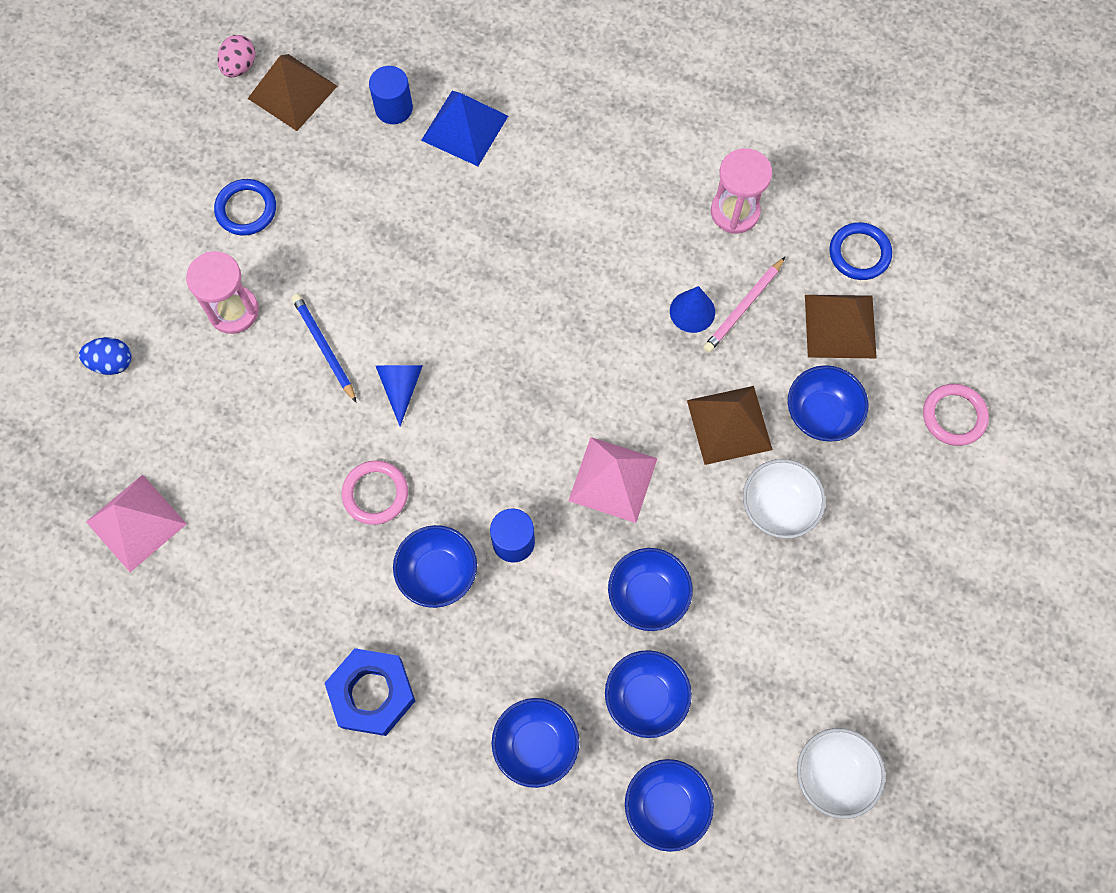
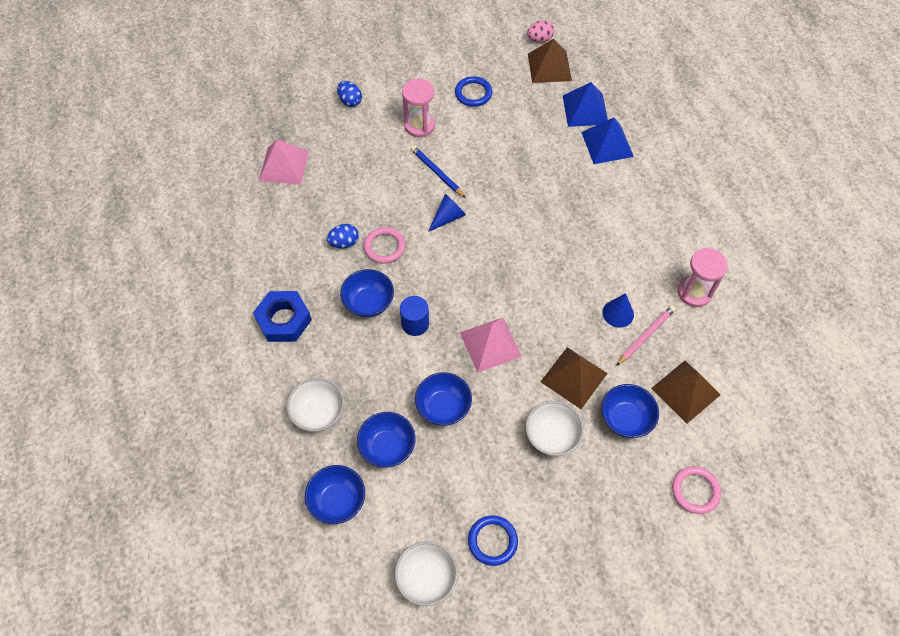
camera: 50 degrees right, 10 degrees down
(324, 347) = (437, 172): blue pencil -> blue pencil turned 60 degrees counterclockwise
(326, 537) = (344, 243): none -> blue egg
(394, 108) = (585, 109): blue cylinder -> blue pyramid
(536, 745) = (318, 413): blue bowl -> white bowl
(743, 307) = (646, 335): pink pencil -> pink pencil turned 135 degrees clockwise
(859, 253) = (738, 370): blue ring -> blue ring (492, 541)

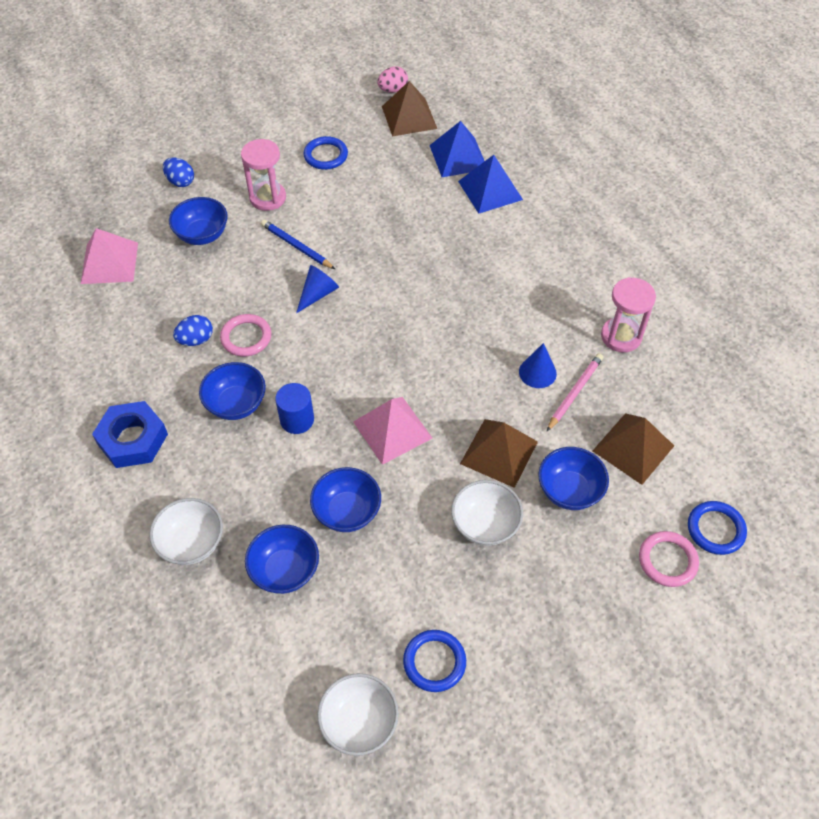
camera: 10 degrees left, 5 degrees down
(337, 501) = (231, 646): blue bowl -> blue bowl (202, 235)
(740, 471) = (715, 529): none -> blue ring

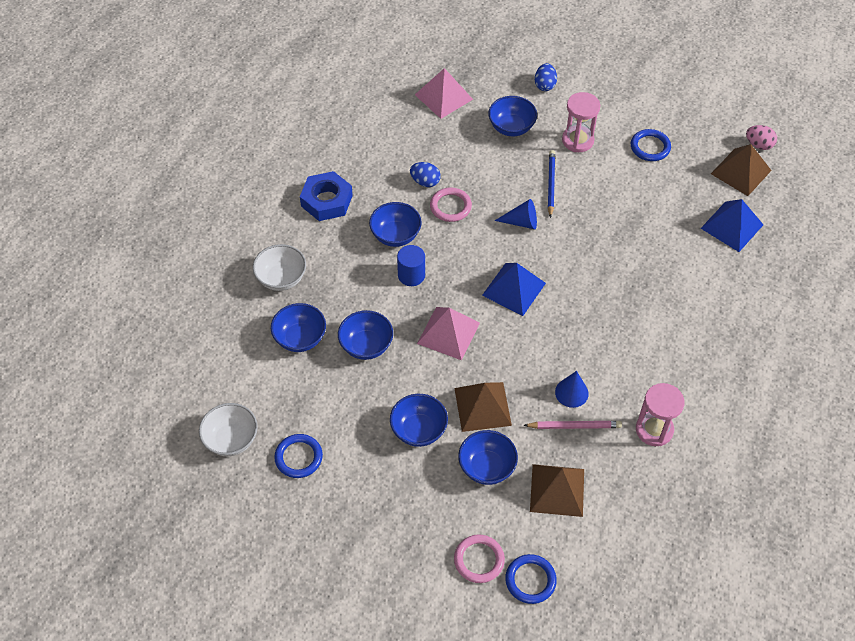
camera: 55 degrees right, 0 degrees up
(485, 524) = (419, 430): white bowl -> blue bowl
(490, 190) = (718, 266): blue pyramid -> blue pyramid (513, 289)

